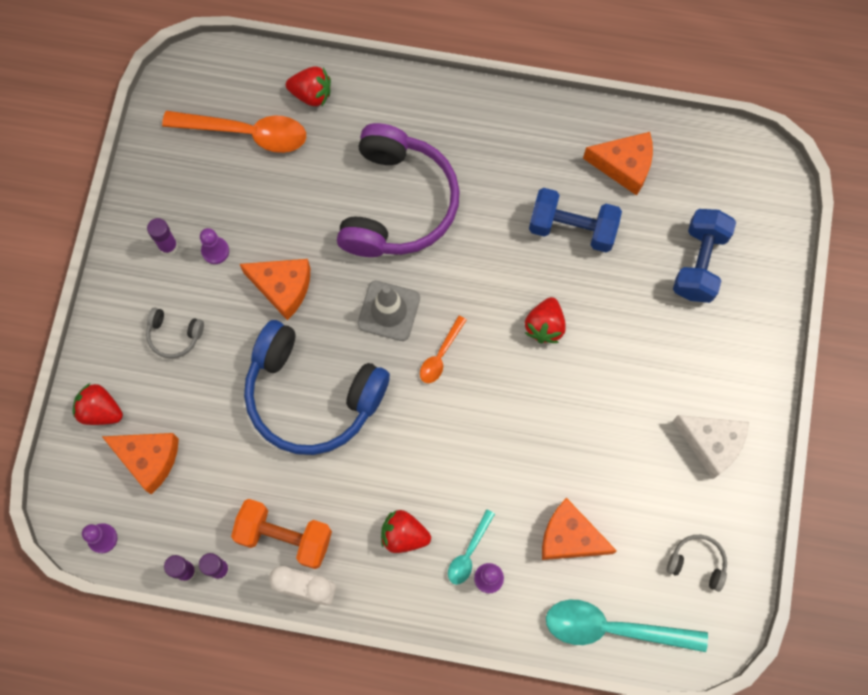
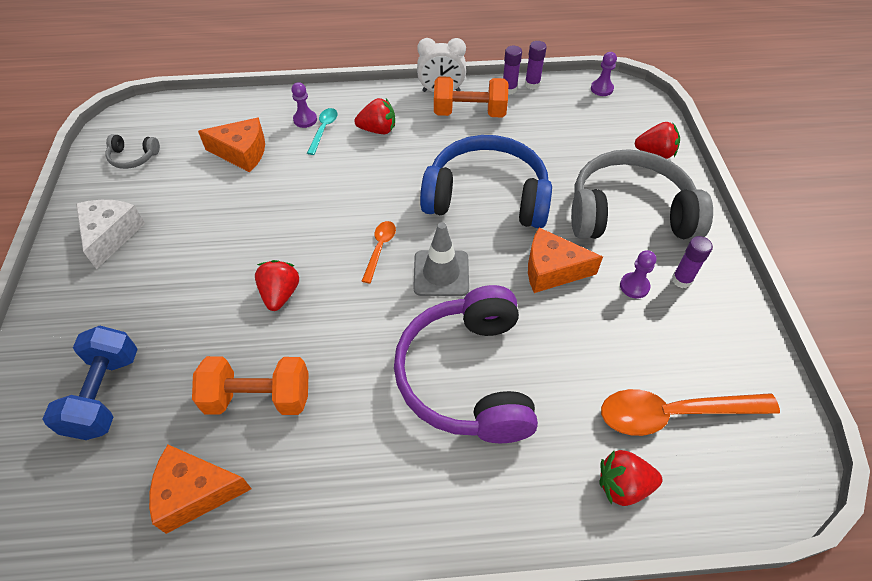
camera: 165 degrees right, 20 degrees down
(149, 459) = (597, 134): orange cheese -> none
(174, 335) = (629, 213): grey headphones -> grey headphones, size x2.44
(572, 228) = (259, 398): blue dumbbell -> orange dumbbell
(612, 628) = (205, 112): turquoise spoon -> none
(711, 444) = (111, 235): white cheese -> white cheese turned 75 degrees clockwise

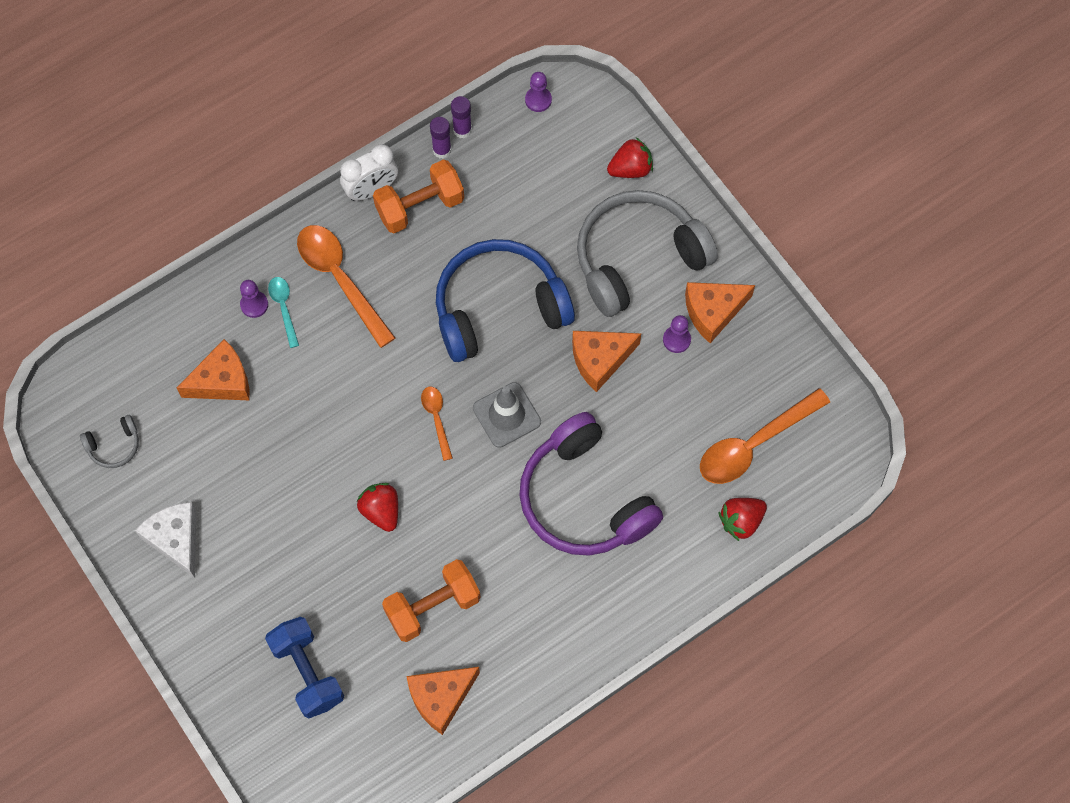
camera: 30 degrees left, 15 degrees up
(378, 130) = (340, 279): red strawberry -> orange spoon
(681, 280) = (713, 312): purple glue stick -> orange cheese

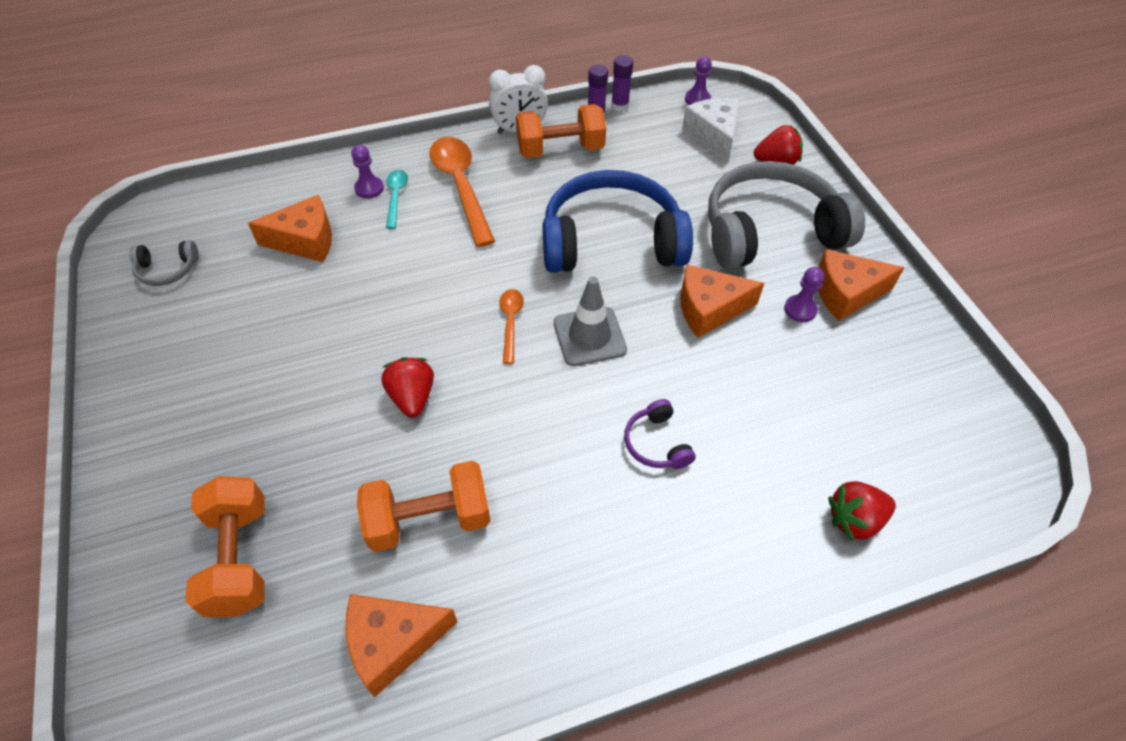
camera: 15 degrees right, 15 degrees down
(175, 539) = (174, 369): white cheese -> white cheese (713, 135)
(307, 672) = (239, 558): blue dumbbell -> orange dumbbell
(584, 498) = (656, 443): purple headphones -> purple headphones, size x0.41
(754, 444) = (880, 435): orange spoon -> none

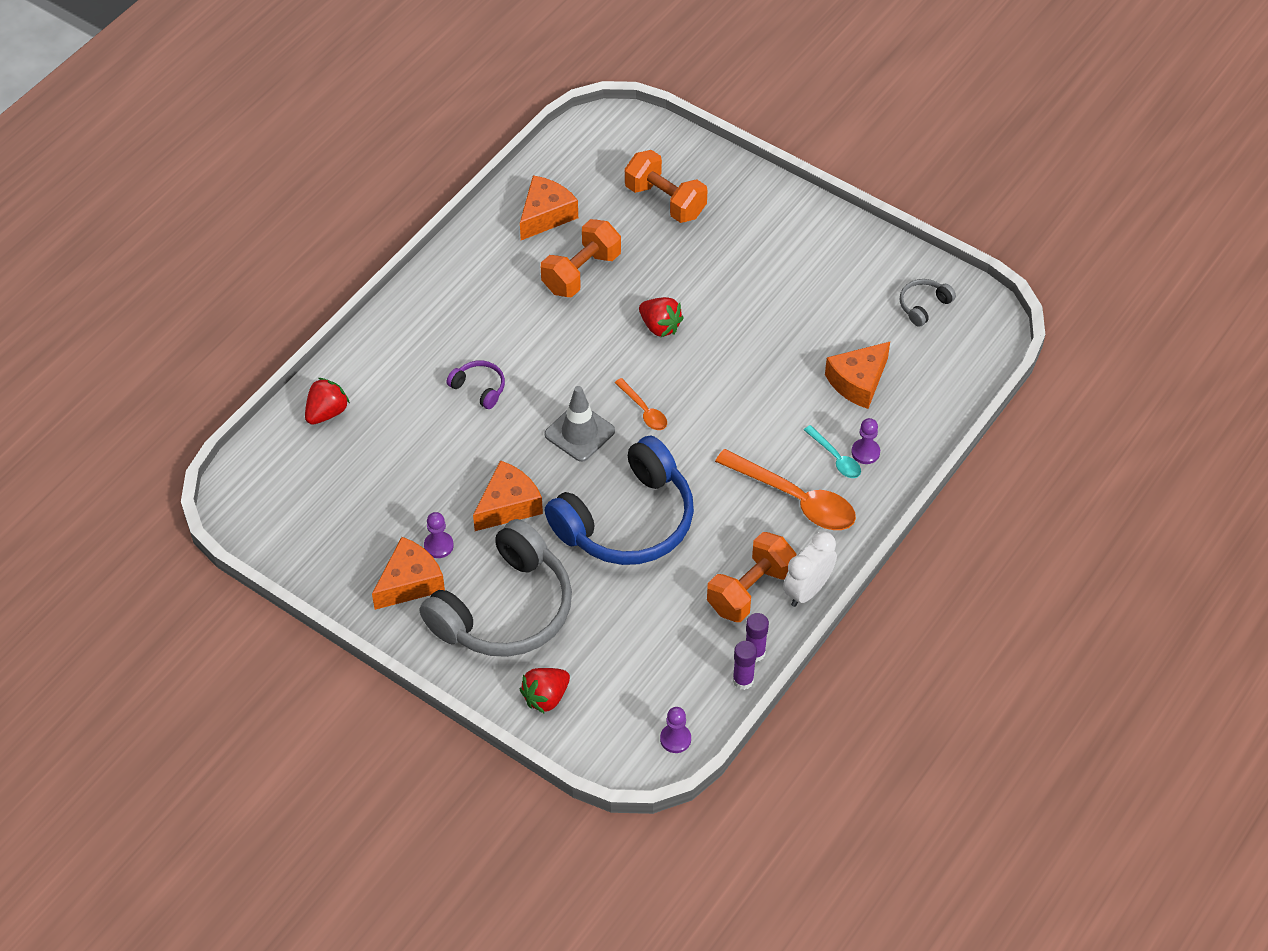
camera: 145 degrees right, 0 degrees up
(713, 135) = (626, 696): white cheese -> none

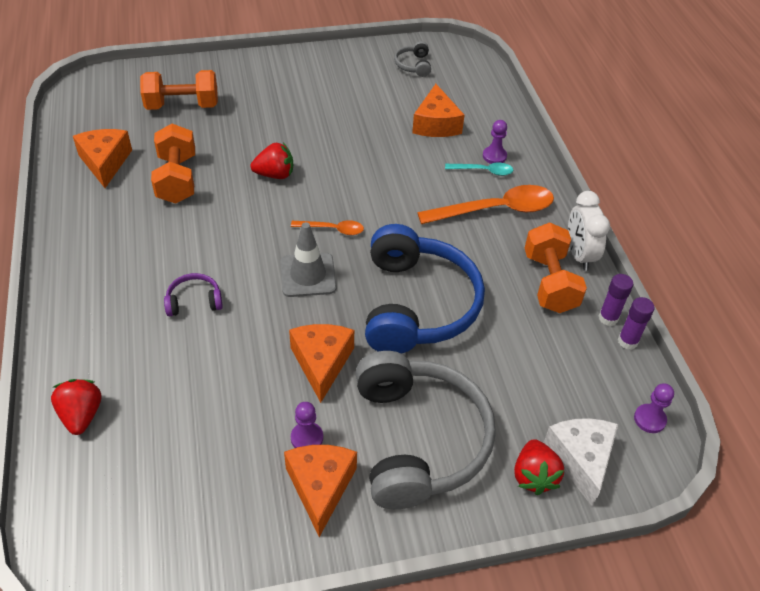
camera: 50 degrees left, 5 degrees down
(590, 717) = (580, 459): none -> white cheese

